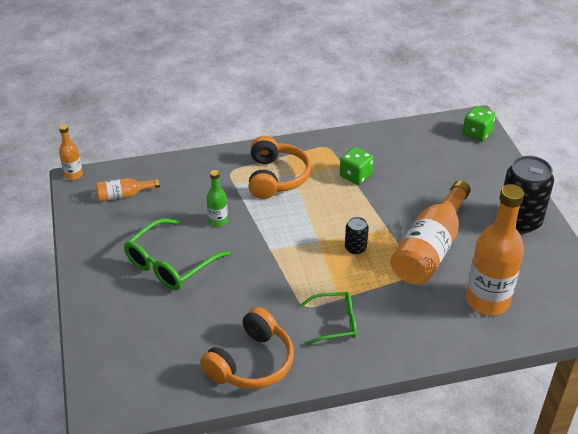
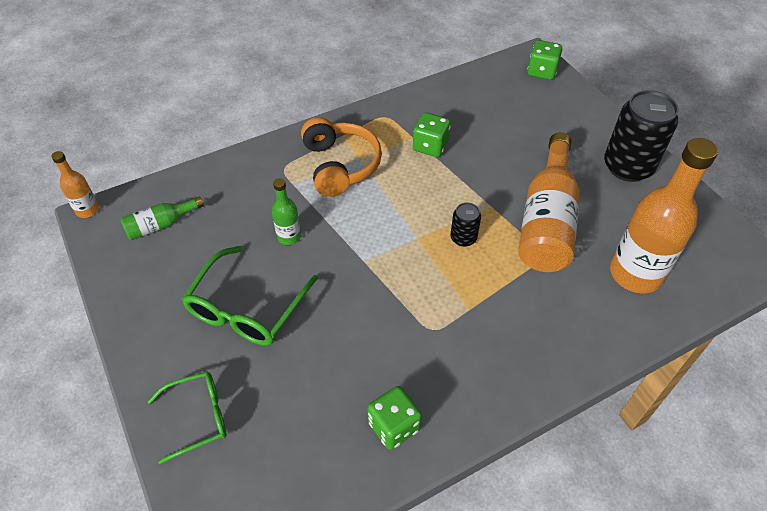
camera: 15 degrees left, 10 degrees up
(124, 195) = (160, 225): orange bottle -> green bottle
(251, 362) = (394, 426): orange headphones -> green dice
(335, 323) = (475, 344): green glasses -> green glasses (198, 417)

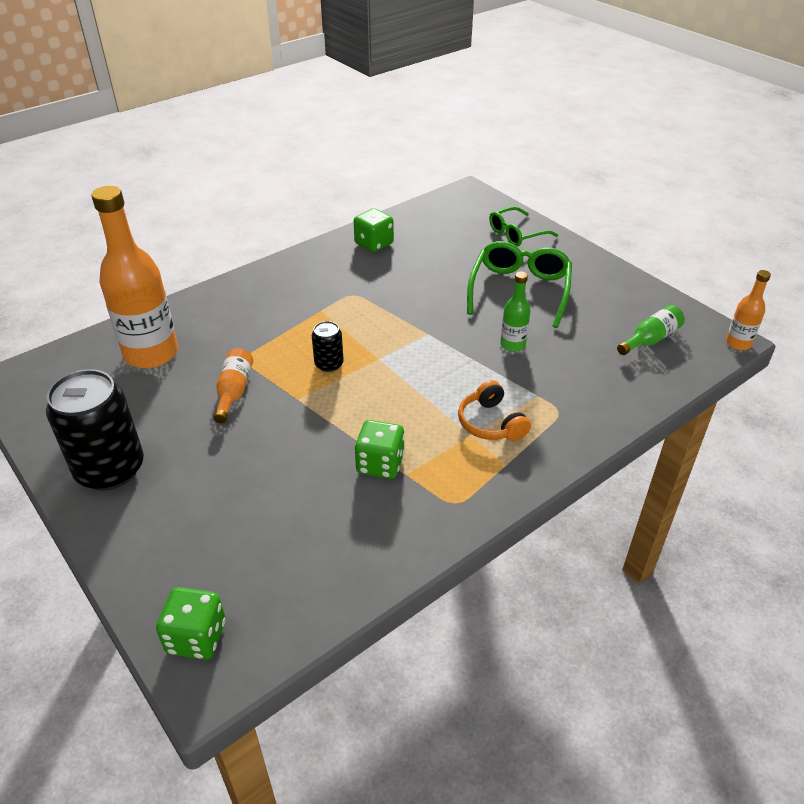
camera: 170 degrees right, 10 degrees down
(340, 165) = (491, 423): orange headphones -> orange headphones, size x0.64
(547, 221) = (234, 391): orange bottle -> orange bottle, size x0.48

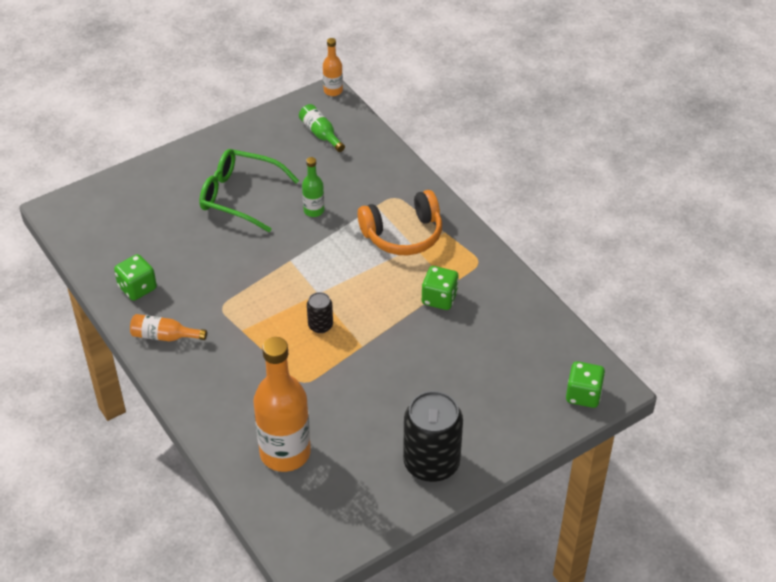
camera: 85 degrees left, 5 degrees up
(234, 391) = (347, 388): orange bottle -> orange bottle (164, 336)
(491, 423) = (403, 234): orange headphones -> orange headphones, size x1.57
(516, 234) = (149, 185): green glasses -> none

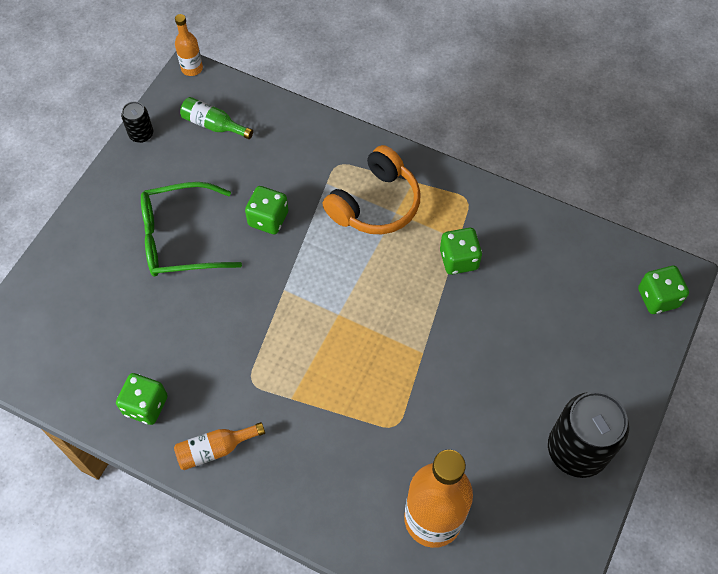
camera: 30 degrees left, 15 degrees up
(314, 210) = (268, 219): green bottle -> green dice
(320, 325) = (366, 350): black can -> black can (141, 134)

